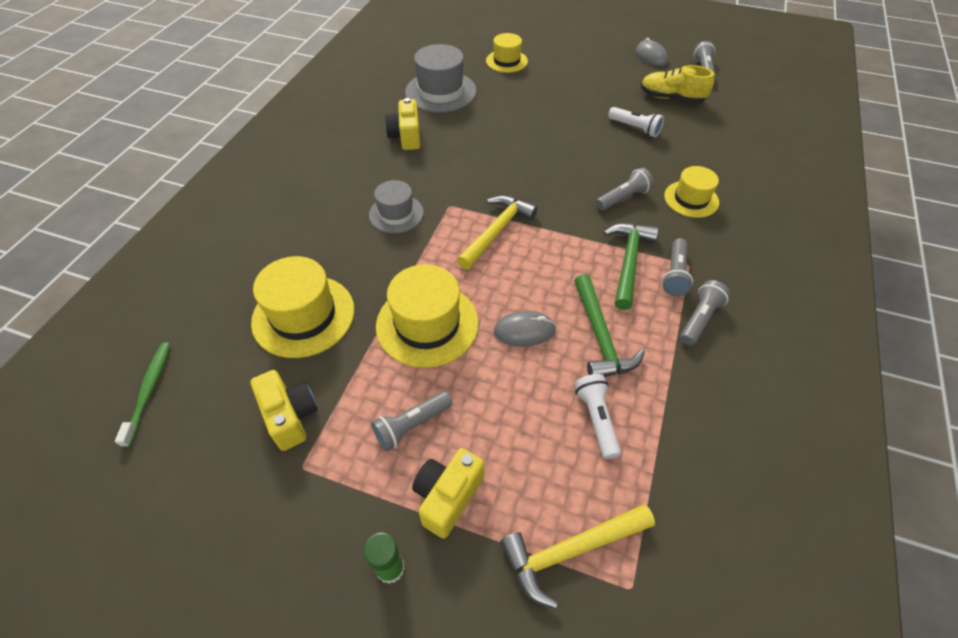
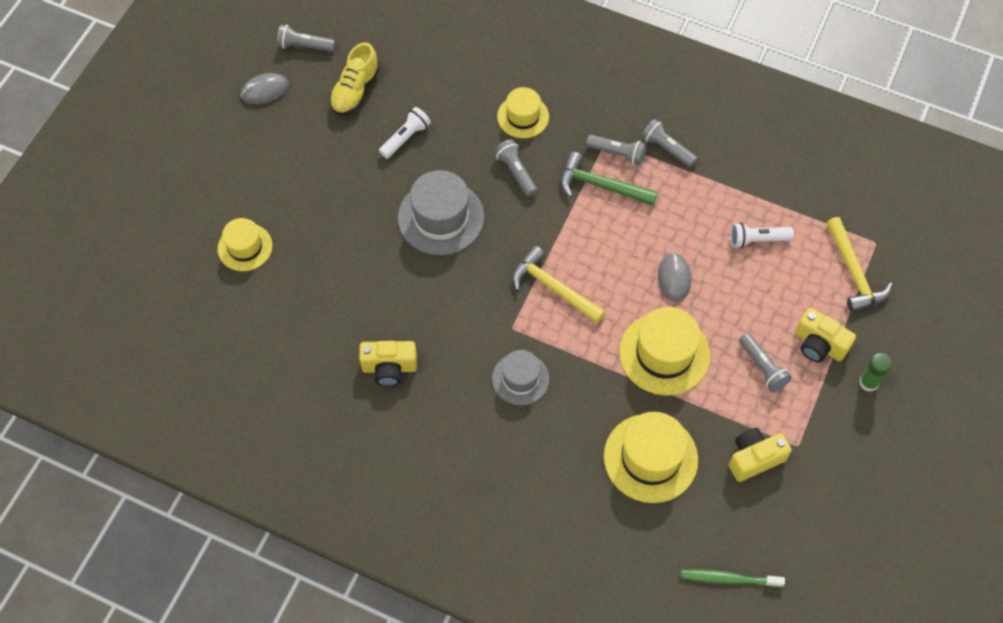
camera: 85 degrees left, 10 degrees up
(440, 92) = (302, 327): grey hat -> grey hat (441, 217)
(600, 336) = (681, 223): green hammer -> none

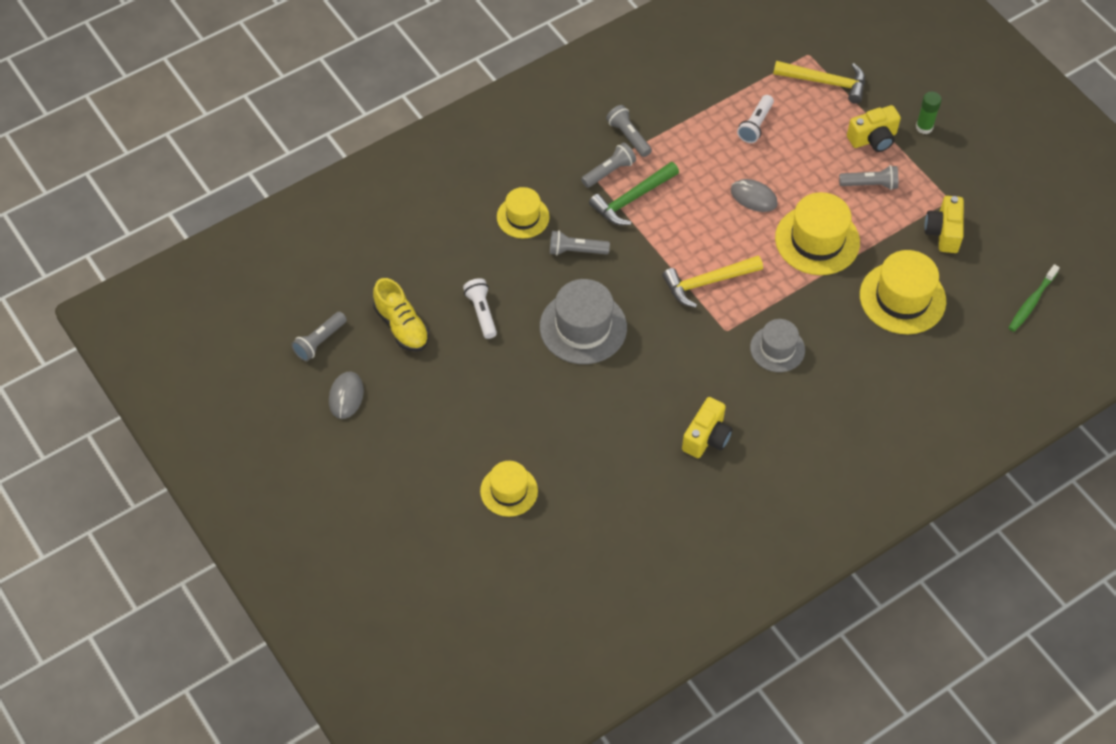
camera: 60 degrees left, 5 degrees down
(666, 149) = (628, 136): grey flashlight -> grey flashlight turned 75 degrees clockwise

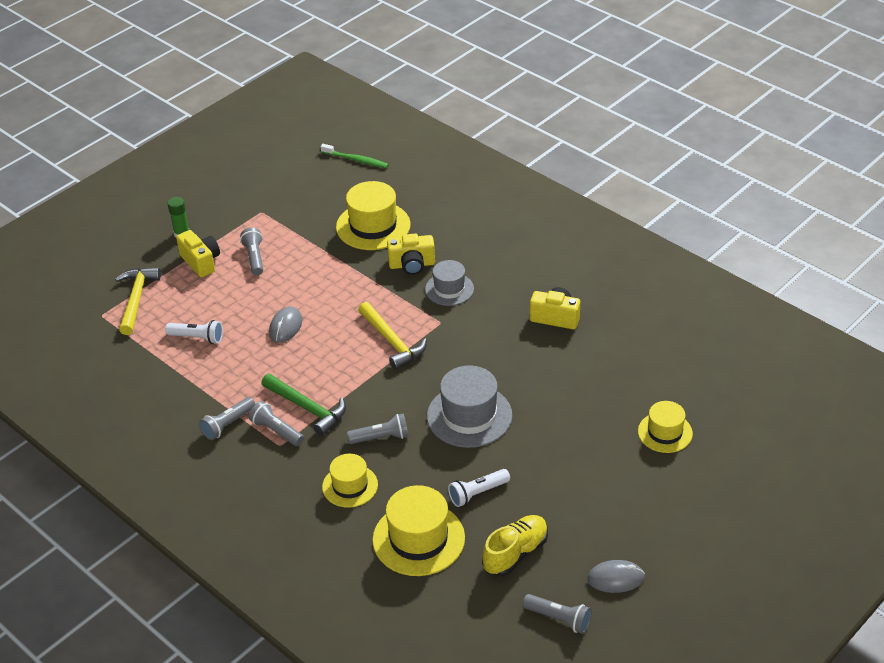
camera: 100 degrees left, 15 degrees down
(576, 251) = (381, 437): grey flashlight -> grey flashlight turned 90 degrees counterclockwise
(817, 240) = (325, 281): yellow hat -> yellow hat (418, 539)
(943, 232) = (297, 211): yellow camera -> yellow camera (412, 265)

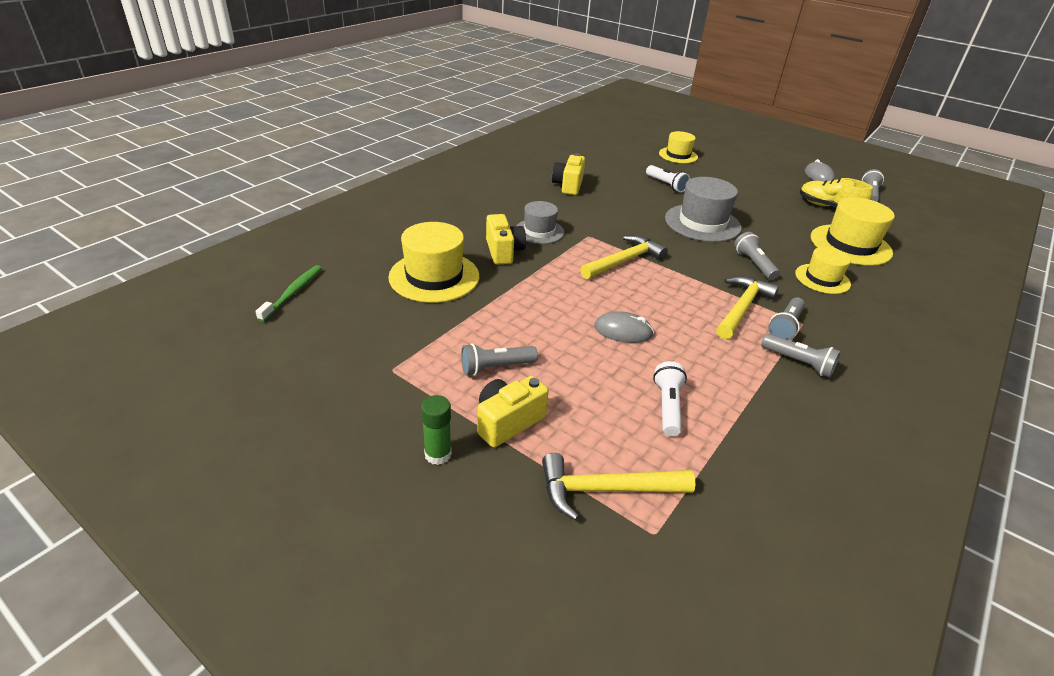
camera: 100 degrees left, 5 degrees down
(307, 408) = (741, 308): green hammer -> yellow hammer
(477, 493) = (784, 220): white flashlight -> white flashlight (666, 185)

